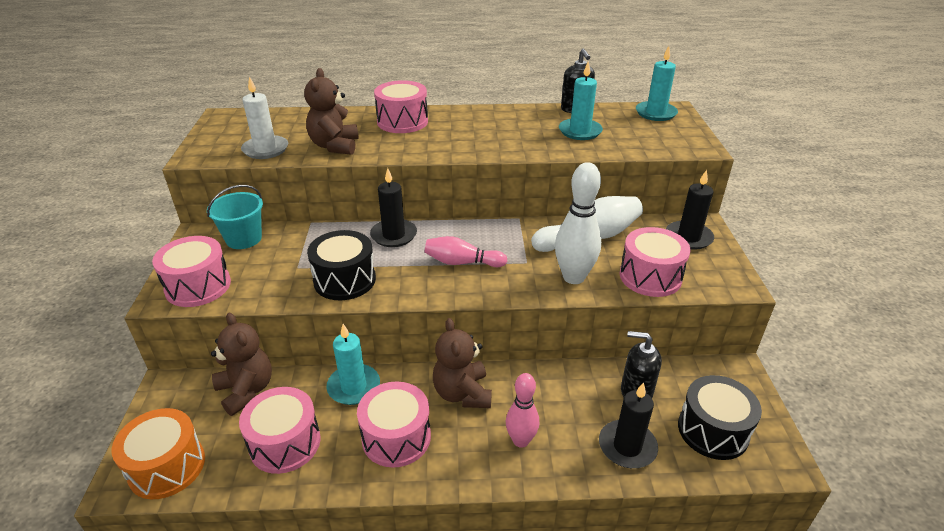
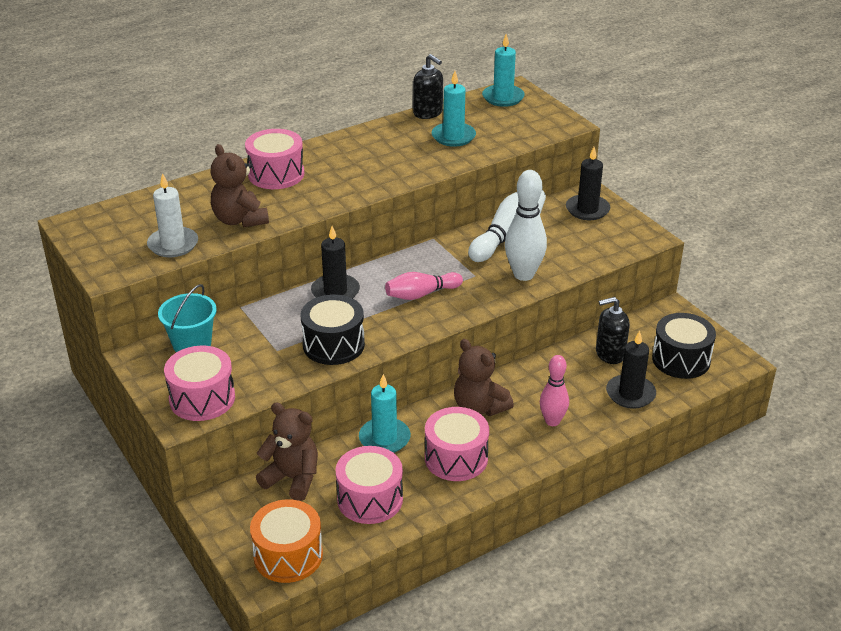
camera: 30 degrees left, 0 degrees up
(650, 277) = (582, 253): pink drum -> none

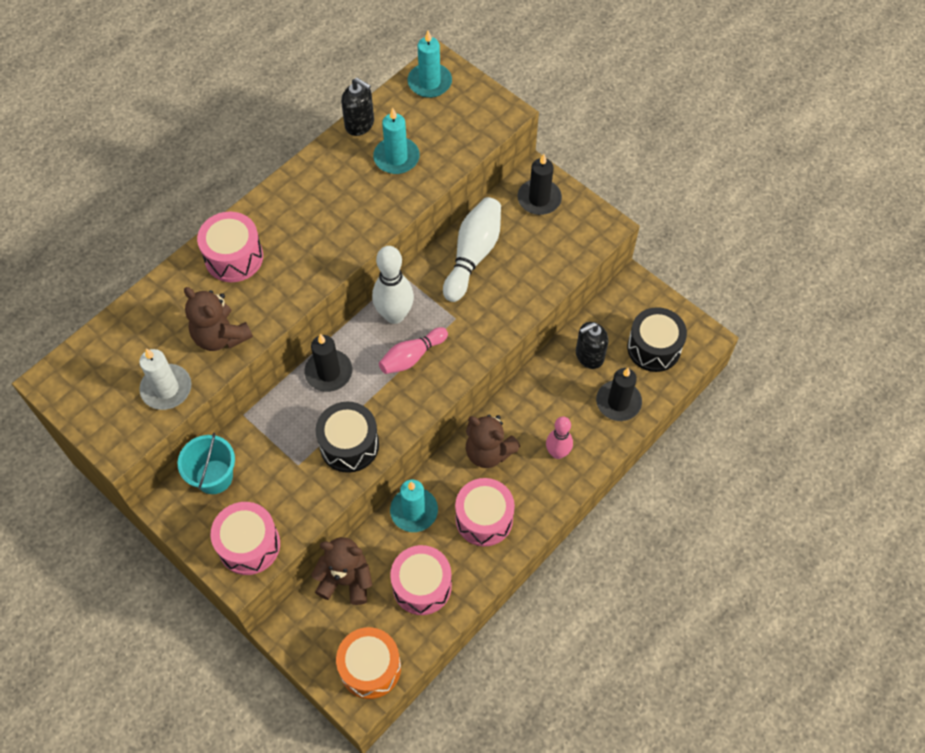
camera: 15 degrees left, 25 degrees up
(523, 274) = (501, 307): white bowling pin -> white bowling pin (394, 315)

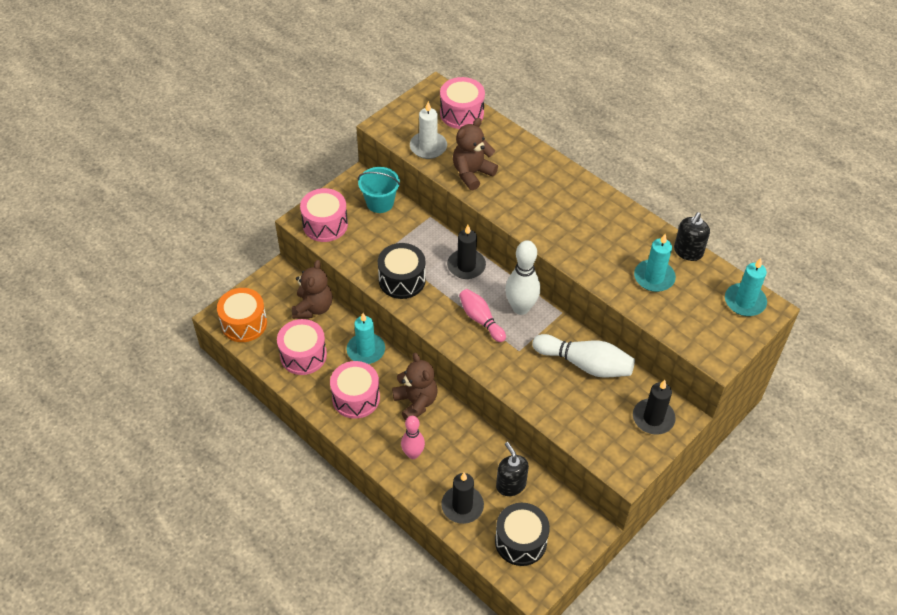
camera: 90 degrees right, 10 degrees down
(234, 257) = (543, 177): pink drum -> pink drum (461, 113)
(488, 452) = (416, 402): brown teddy bear -> brown teddy bear turned 120 degrees clockwise

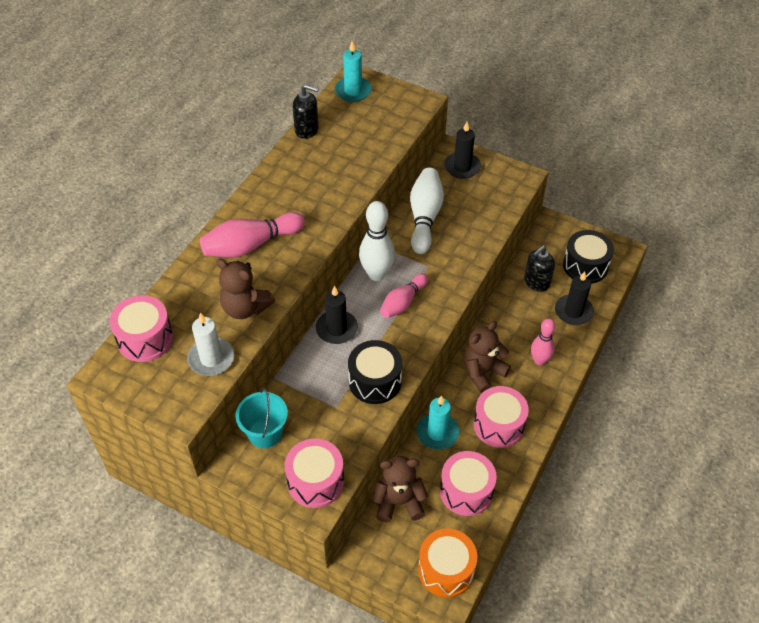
camera: 105 degrees left, 0 degrees up
(541, 187) = (251, 245): none -> pink bowling pin
(654, 277) = (346, 148): turquoise candle -> none

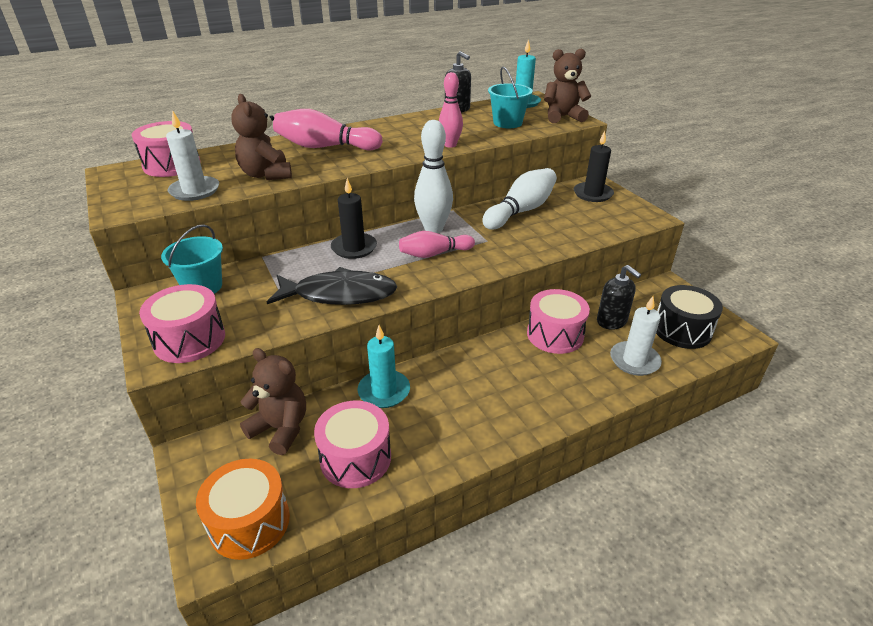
camera: 35 degrees right, 15 degrees down
(369, 133) = (507, 123): none -> turquoise bucket
(375, 381) = (339, 294): black drum -> black fish
(482, 372) = (483, 365): brown teddy bear -> brown teddy bear (562, 117)
(498, 425) = (453, 417): pink drum -> pink drum (555, 335)
(536, 282) = (612, 321): black soap dispenser -> black soap dispenser turned 120 degrees counterclockwise
(539, 360) = (555, 384): pink bowling pin -> pink bowling pin (450, 145)
(573, 311) = (634, 360): black candle -> white candle

